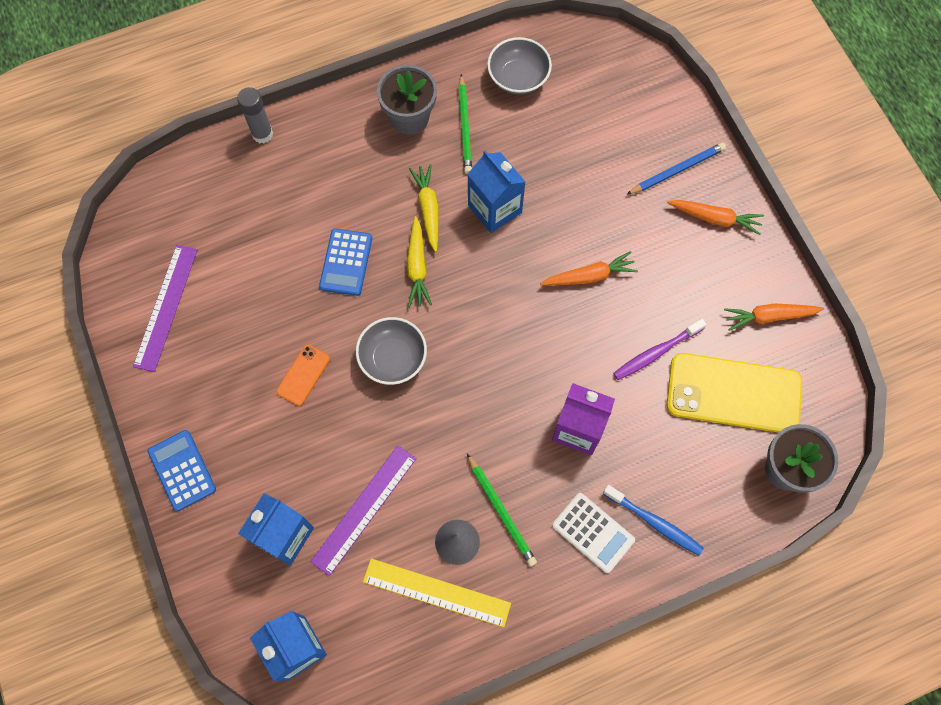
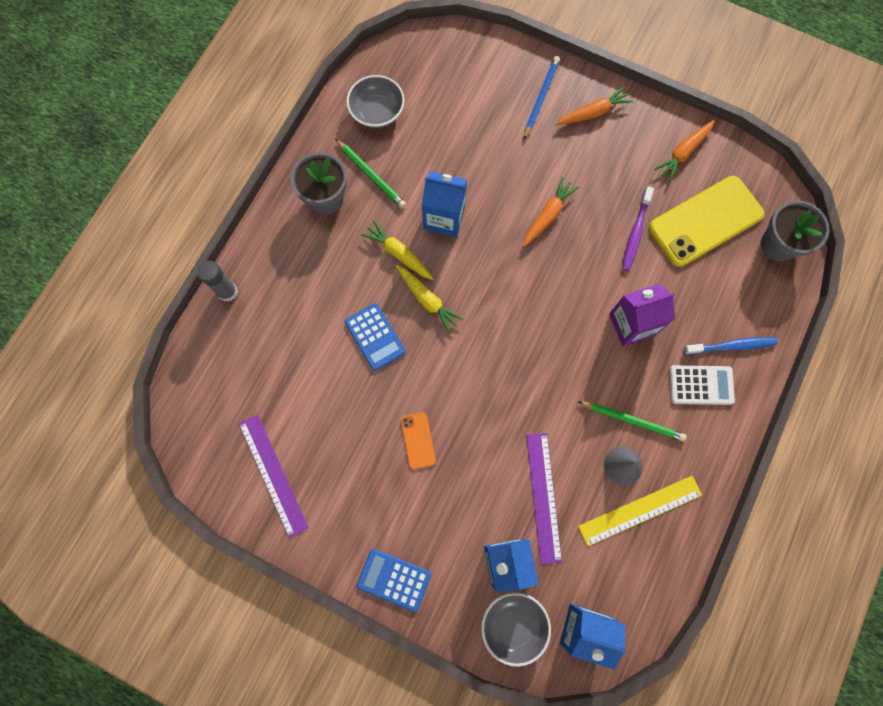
camera: 40 degrees left, 5 degrees up
(393, 358) = (469, 377): grey bowl -> grey bowl (513, 625)

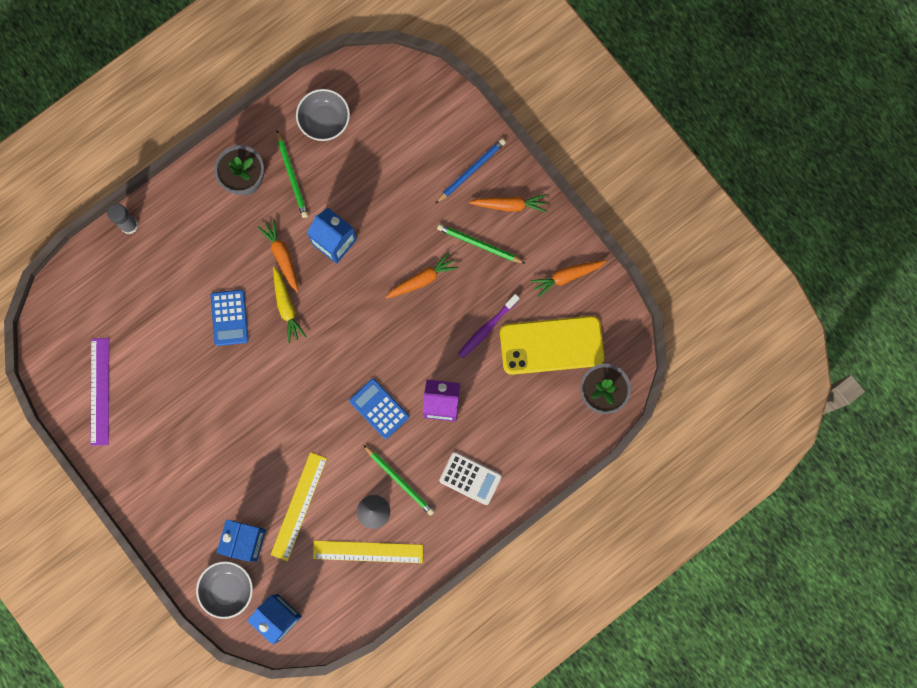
camera: 25 degrees right, 5 degrees up
(394, 579) = (155, 514): blue calculator -> blue calculator (379, 408)
(398, 254) = (282, 256): yellow carrot -> orange carrot
(418, 440) = (223, 417): orange phone -> none
(543, 497) = (299, 506): purple ruler -> yellow ruler
(585, 160) = (479, 245): none -> green pencil
(731, 346) = (513, 459): blue toothbrush -> none

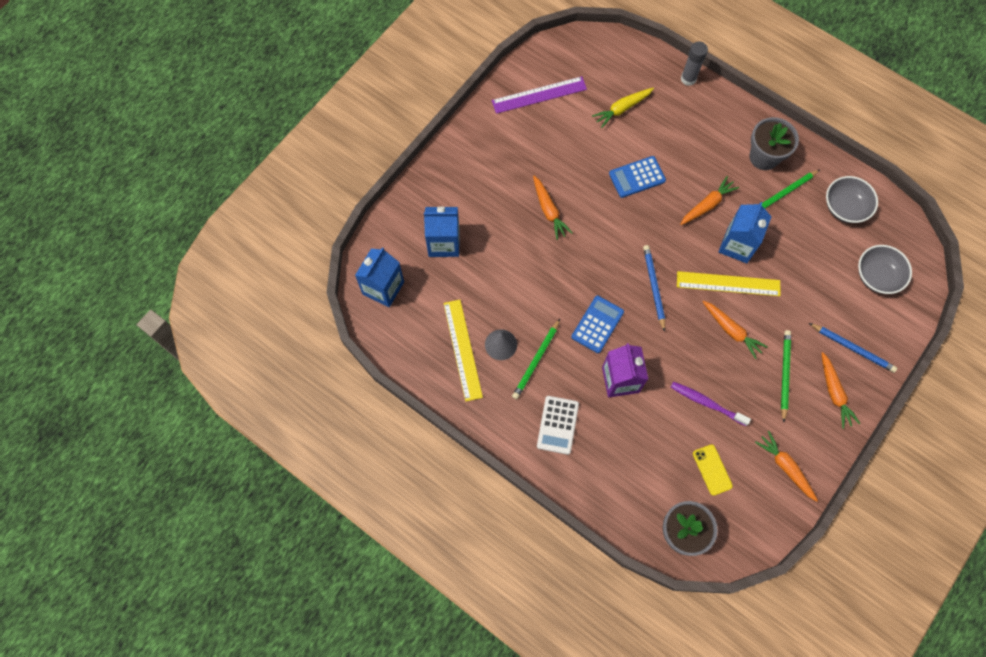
camera: 75 degrees right, 10 degrees down
(227, 589) = (397, 239): grey bowl -> grey bowl (877, 276)
(241, 421) = (549, 211): none -> orange carrot
(286, 307) = (663, 220): yellow carrot -> yellow carrot (622, 109)
(299, 506) = (487, 279): yellow ruler -> yellow ruler (728, 284)
(355, 340) = (653, 287): none -> blue pencil
(551, 345) = (712, 469): yellow phone -> yellow phone, size x0.46

